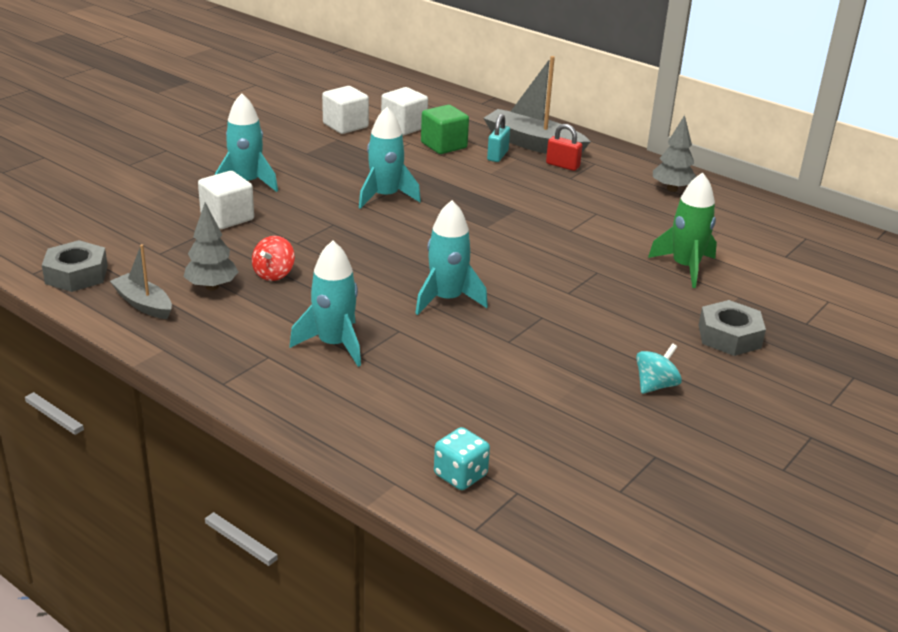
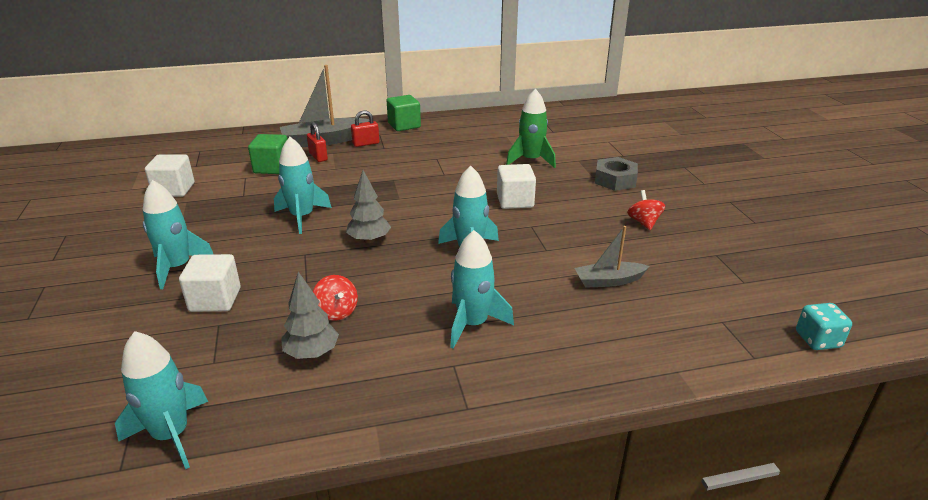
camera: 50 degrees left, 0 degrees up
(76, 275) = (171, 435): grey nut -> turquoise rocket
(143, 304) = (286, 408): grey boat -> grey boat (608, 281)
(404, 127) = (220, 170): white cube -> white cube (515, 201)
(460, 475) = (688, 337): turquoise dice -> turquoise dice (817, 340)
(497, 155) = (318, 157): turquoise padlock -> red padlock
(637, 167) = (404, 125): none -> green cube
(655, 385) = (644, 223): turquoise spinning top -> red spinning top
(672, 189) = (443, 127): grey tree -> grey tree (369, 240)

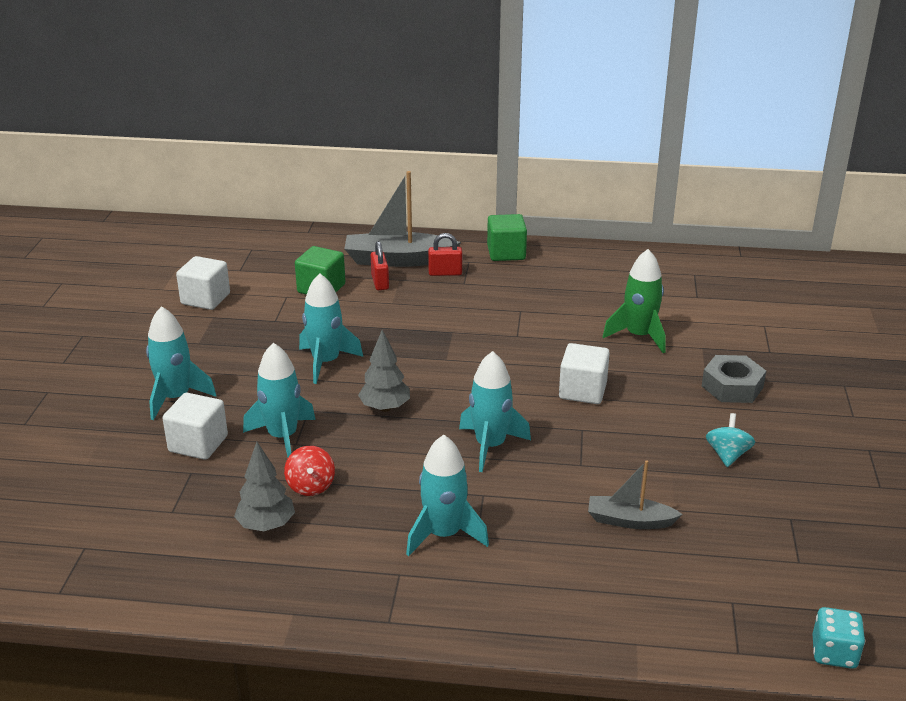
camera: 20 degrees right, 0 degrees up
(171, 435) = (111, 573): turquoise rocket -> turquoise rocket (283, 437)
(644, 223) = (727, 455): red spinning top -> turquoise spinning top

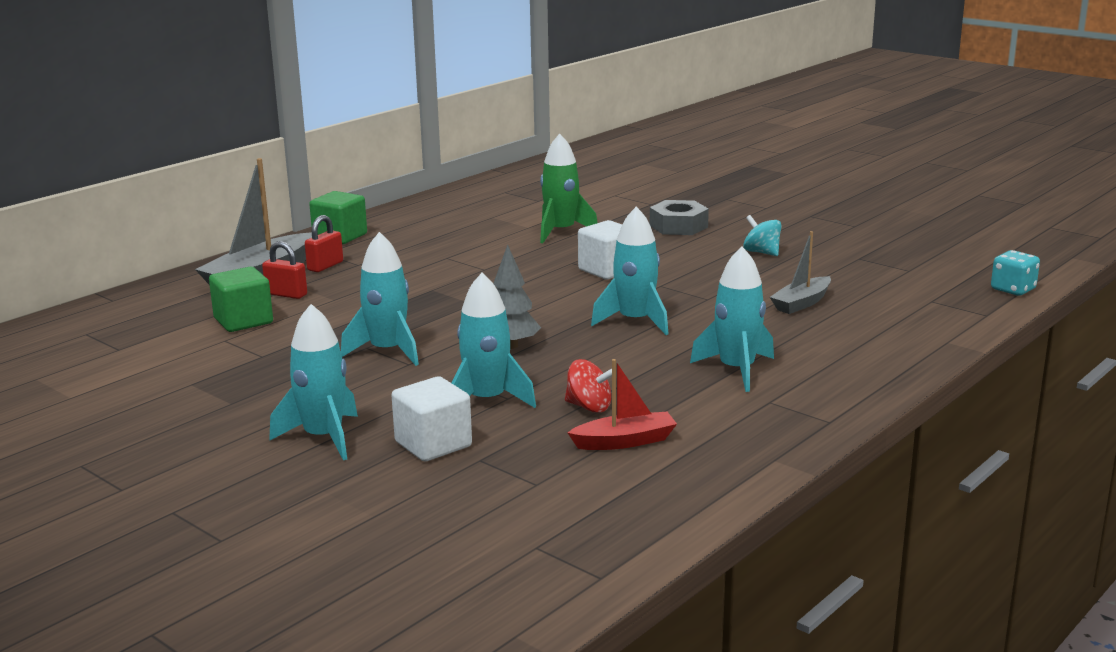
camera: 55 degrees left, 10 degrees down
(205, 299) = (144, 379): white cube -> none
(266, 525) = (625, 441): grey tree -> red boat

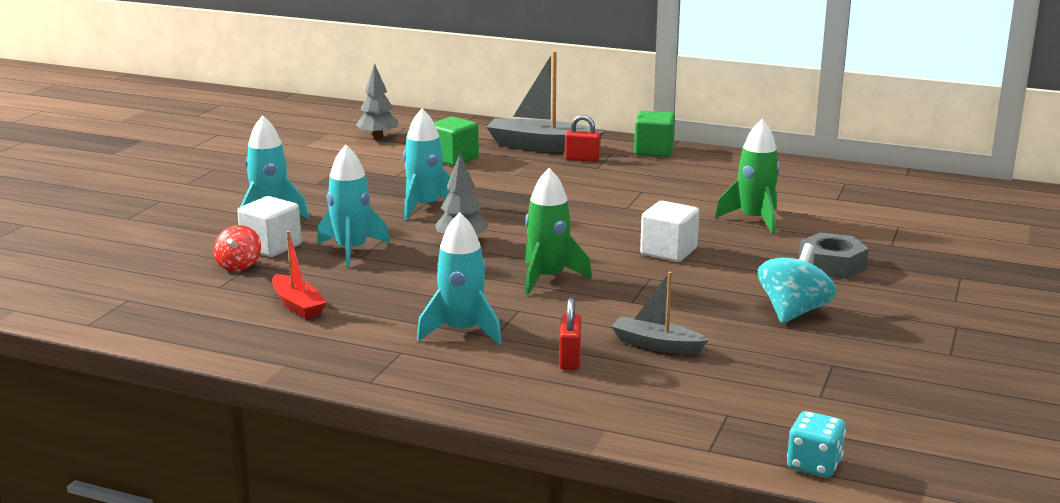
camera: 70 degrees right, 0 degrees up
(102, 351) = (378, 137): none -> grey tree
(286, 294) = (513, 160): red padlock -> red padlock (570, 359)
(589, 407) = (356, 285): red spinning top -> red spinning top (239, 266)
(635, 321) = (548, 278): turquoise rocket -> green rocket
(761, 252) = (793, 312): turquoise spinning top -> turquoise spinning top, size x1.52

